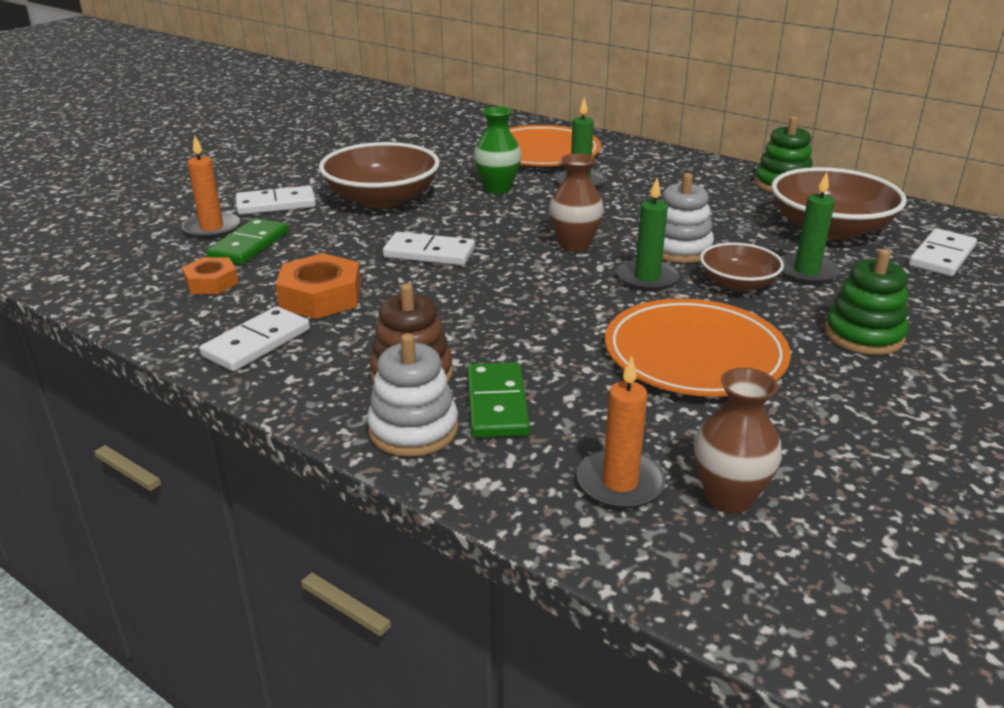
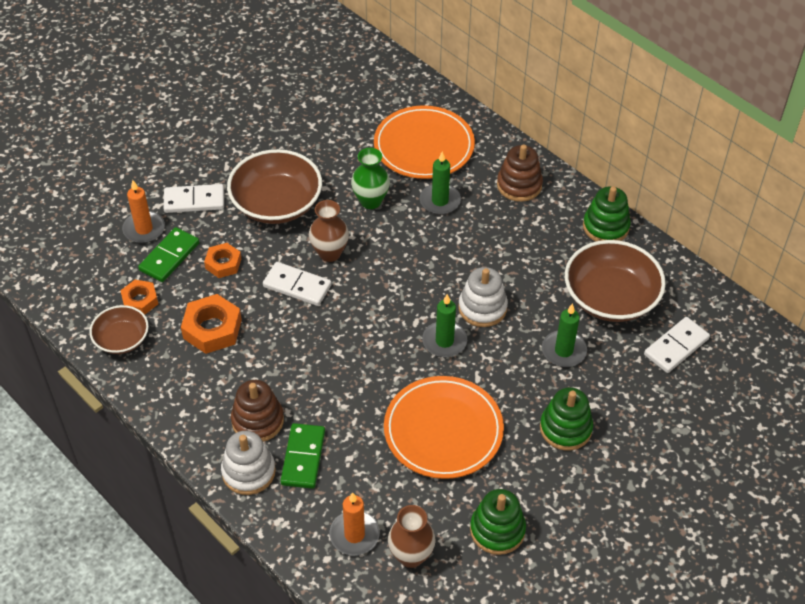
camera: 10 degrees right, 20 degrees up
(257, 343) = (165, 374): white domino -> none
(324, 245) = (223, 264): none -> orange nut
(574, 245) = (406, 291): brown vase -> brown vase (329, 253)
(664, 167) = (519, 185): none -> brown stacking toy
(738, 283) = (507, 357): brown bowl -> brown bowl (122, 339)
(847, 449) = (497, 530): none -> green stacking toy

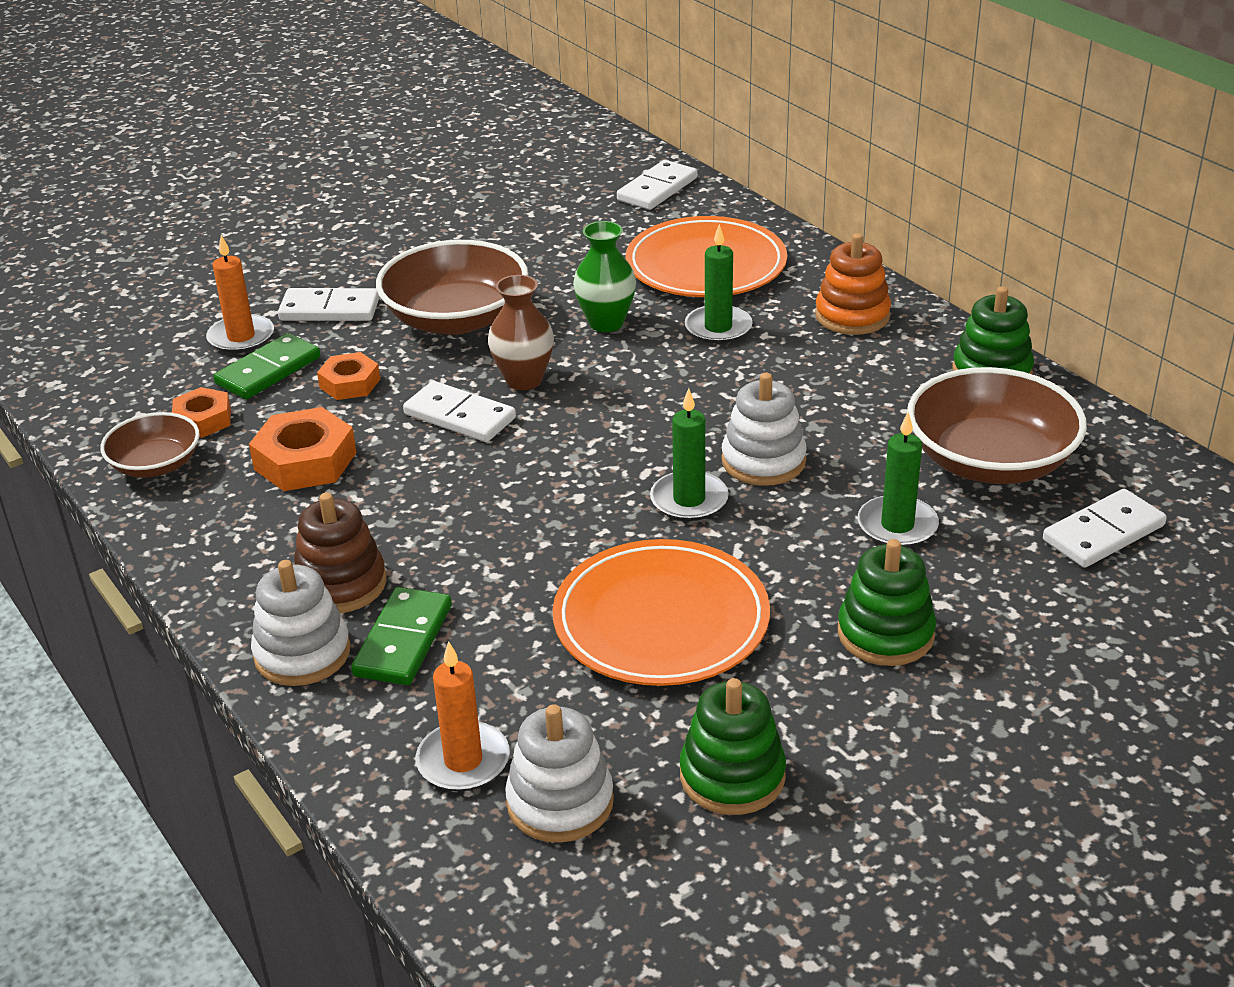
camera: 10 degrees right, 15 degrees down
(381, 77) = (657, 189): none -> white domino
(411, 556) = (560, 802): brown vase -> white stacking toy
(519, 185) = (852, 316): brown stacking toy -> orange stacking toy

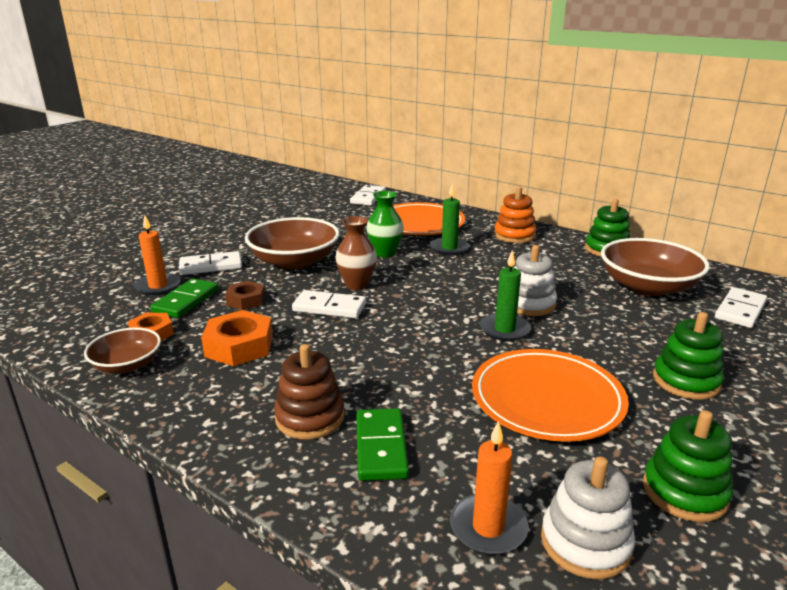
camera: 20 degrees left, 10 degrees down
(302, 653) = (308, 472): white stacking toy -> none
(350, 383) = (246, 300): orange nut -> brown nut
(897, 525) = (633, 324): green candle -> none

